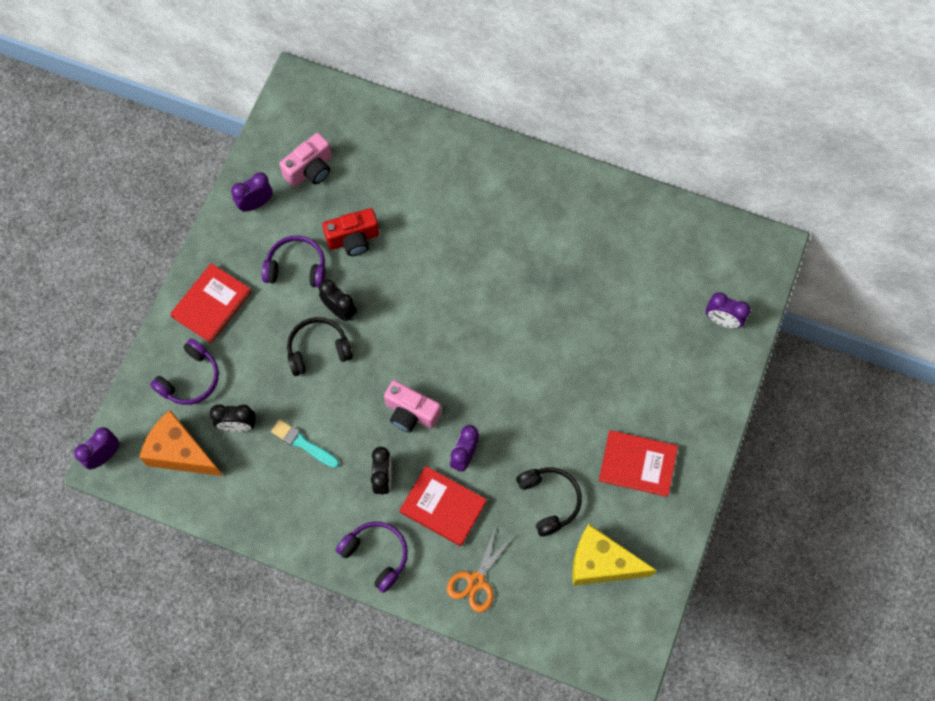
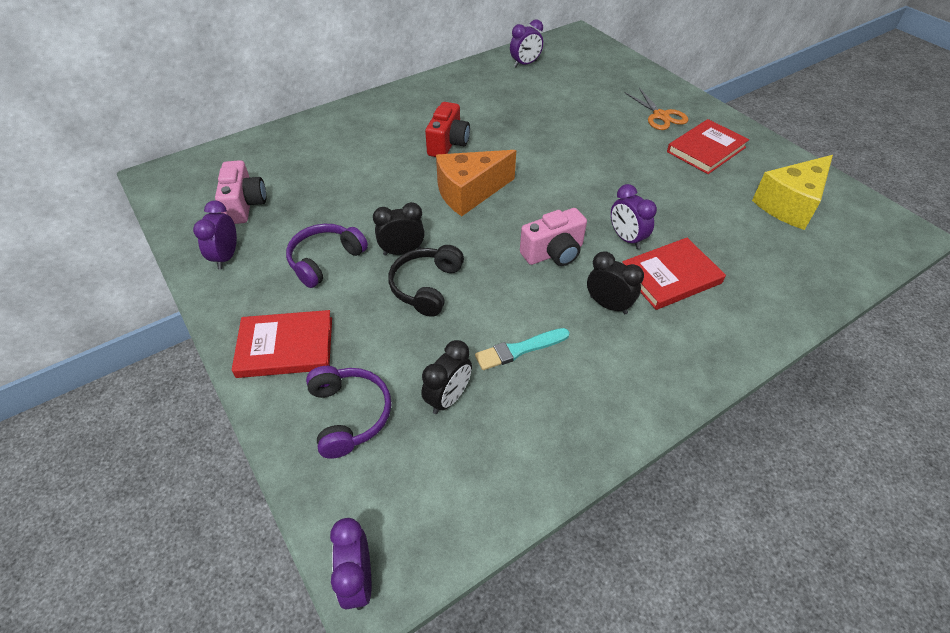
camera: 55 degrees left, 20 degrees down
(180, 452) = (432, 478): orange cheese -> orange cheese (469, 192)
(211, 304) = (285, 347): red book -> red book turned 75 degrees counterclockwise
(353, 239) = (344, 210): red camera -> red camera (448, 144)
(376, 555) = (695, 352): purple headphones -> none
(476, 581) = (767, 289): orange scissors -> orange scissors (660, 116)
(549, 501) = (708, 208): black headphones -> none
(722, 320) = (614, 70): purple clock -> purple clock (525, 64)

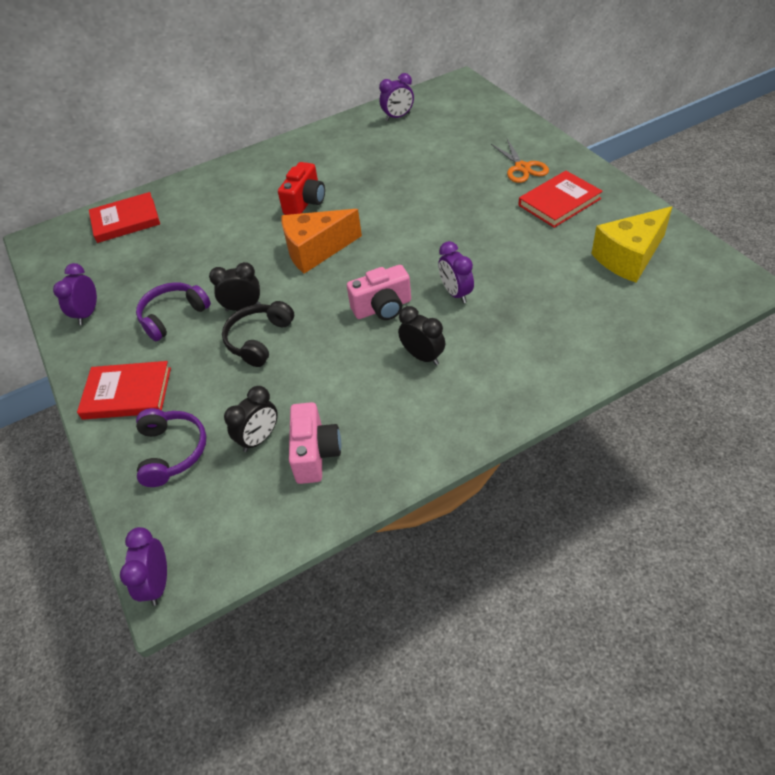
camera: 10 degrees right, 0 degrees up
(245, 205) = (110, 266): pink camera -> pink camera (315, 454)
(519, 349) = (331, 397): turquoise brush -> none
(670, 276) = (489, 329): red book -> red book (125, 220)

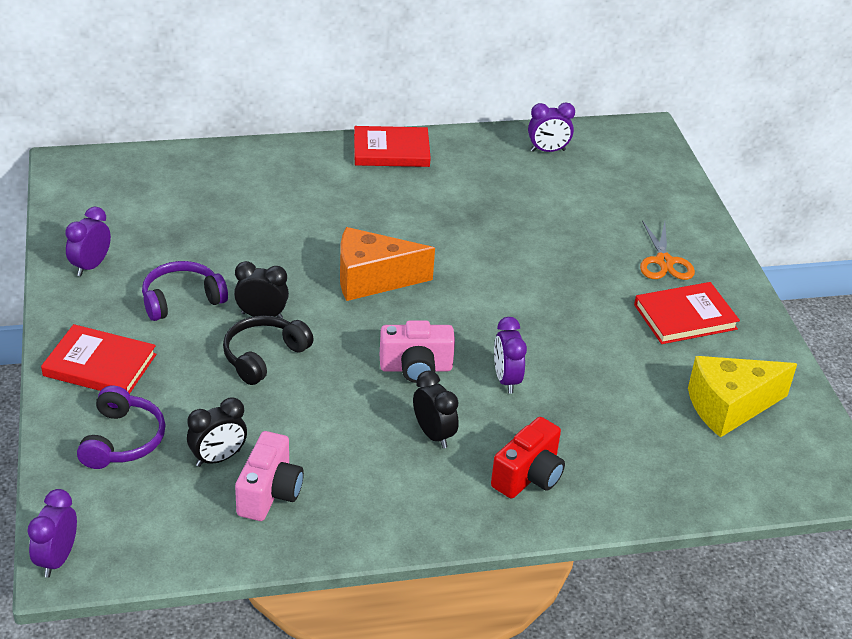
camera: 10 degrees right, 10 degrees down
(125, 220) = (173, 174): red book -> red book (391, 151)
(305, 202) = (386, 220): red camera -> red camera (528, 476)

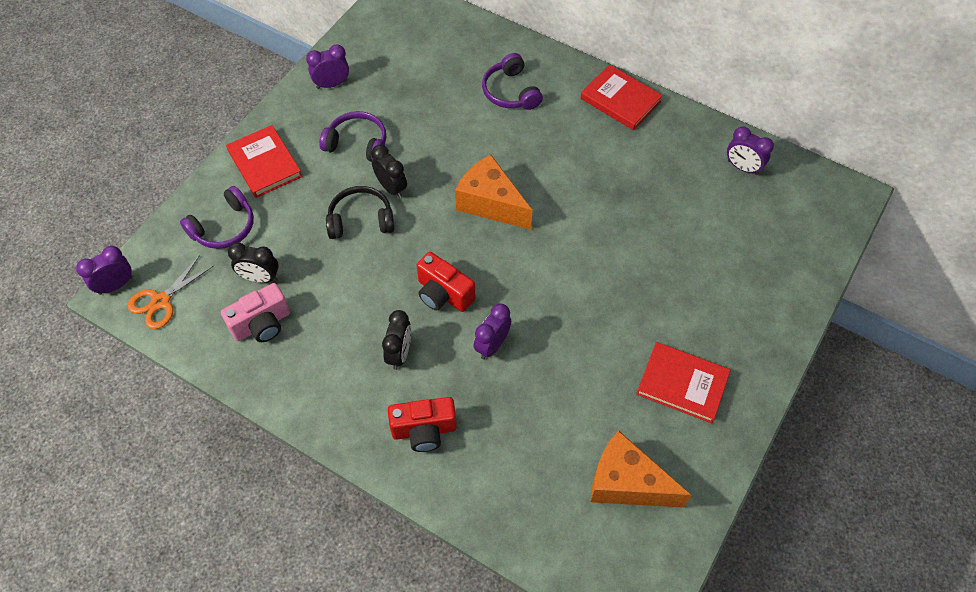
camera: 45 degrees right, 20 degrees up
(284, 189) = (511, 92): none -> purple headphones
(416, 368) = (443, 294): pink camera -> red camera
(664, 262) = (722, 325): orange scissors -> orange scissors (161, 301)
(729, 407) = (626, 483): yellow cheese -> orange cheese

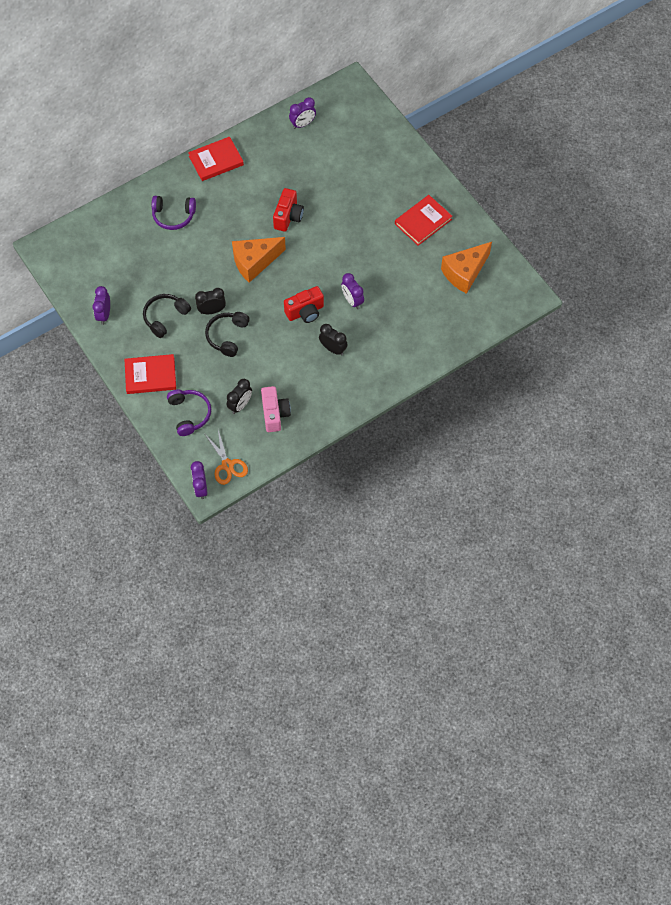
camera: 65 degrees left, 5 degrees up
(357, 144) = (165, 317): purple headphones -> black headphones
(424, 430) = (387, 354): red camera -> red camera (288, 217)

